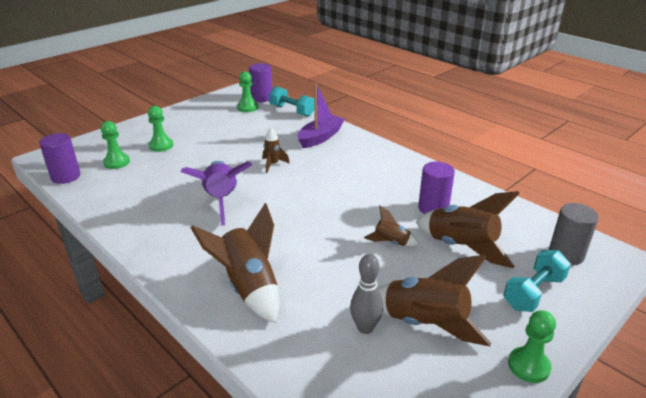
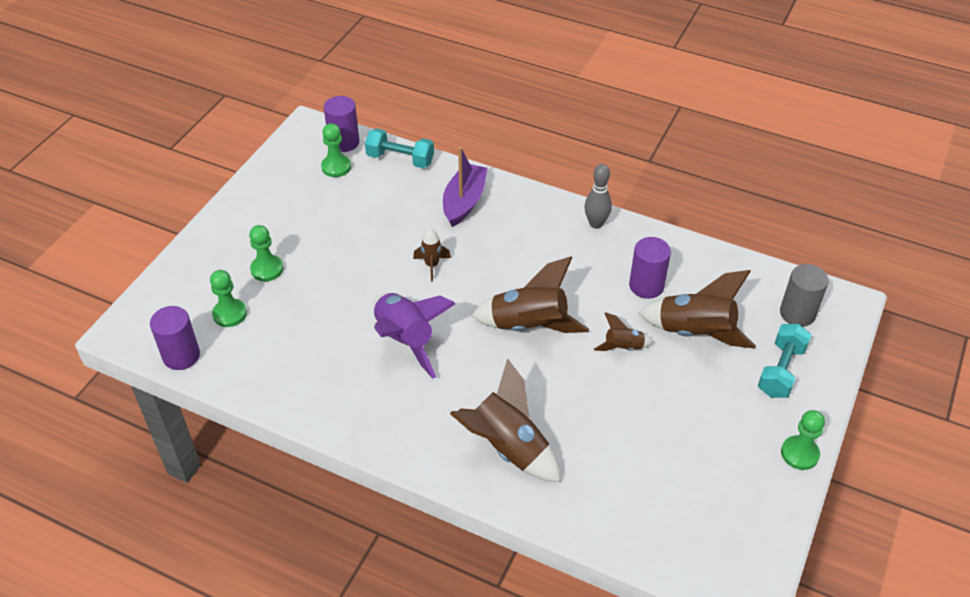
camera: 20 degrees left, 15 degrees up
(365, 328) = (644, 459): grey bowling pin -> grey bowling pin (596, 224)
(425, 324) = (696, 438): brown rocket -> brown rocket (529, 326)

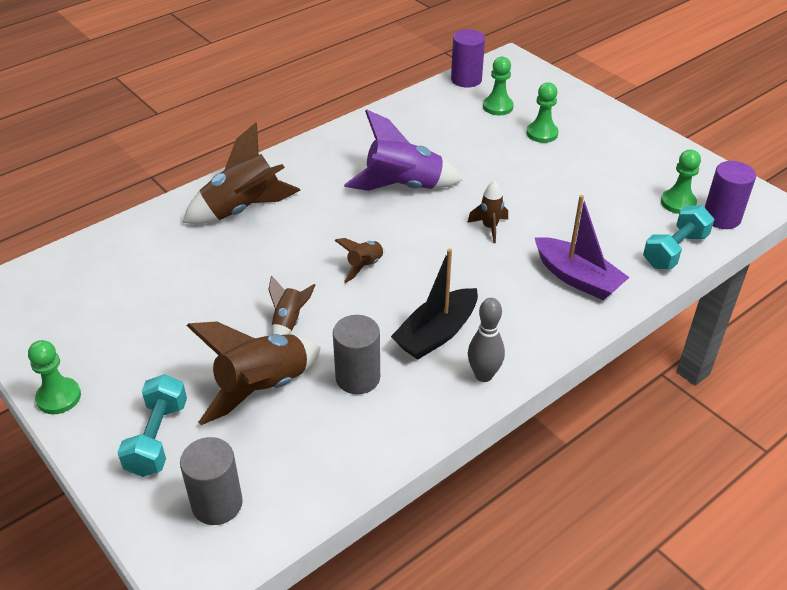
camera: 115 degrees right, 5 degrees down
(529, 326) = (365, 266): brown rocket -> brown rocket, size x0.51
(574, 259) = (436, 334): none -> black boat
(646, 286) = (357, 378): purple cylinder -> grey cylinder
(780, 371) = (157, 438): turquoise dumbbell -> turquoise dumbbell turned 45 degrees clockwise

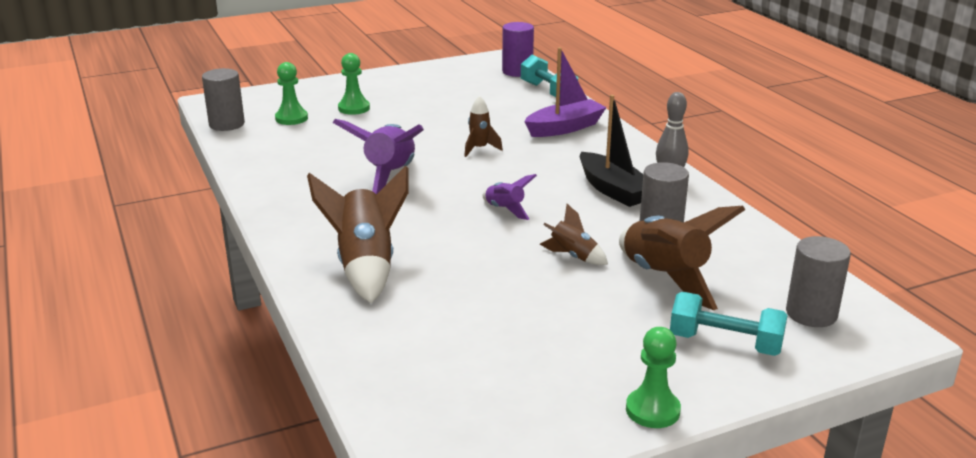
camera: 75 degrees left, 15 degrees down
(365, 266) = (505, 210): brown rocket -> purple rocket
(466, 79) = (227, 124): purple cylinder -> grey cylinder
(678, 203) = (490, 80): green pawn -> none

